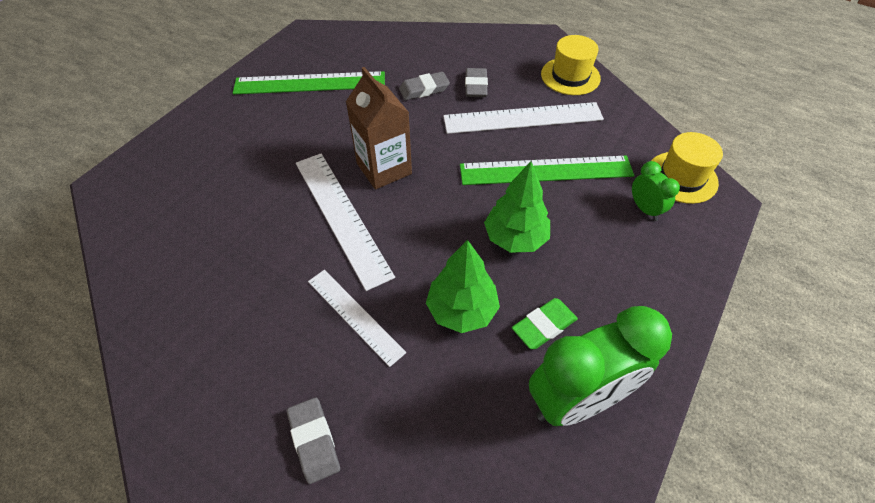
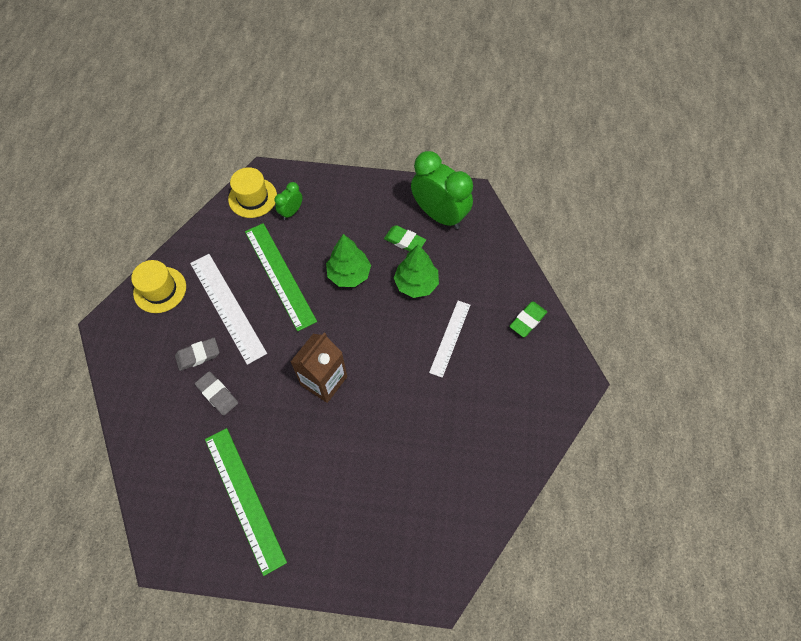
camera: 115 degrees left, 10 degrees up
(314, 441) = (527, 320): grey eraser -> green eraser
(342, 216) = (381, 386): white ruler -> none

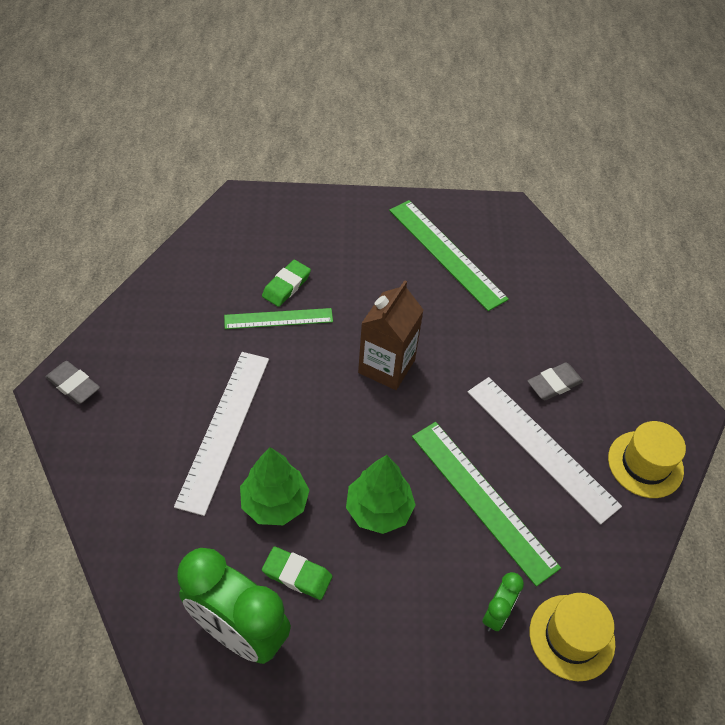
camera: 170 degrees right, 10 degrees down
(217, 394) = (512, 343): grey eraser -> grey eraser (73, 385)
(406, 433) = (278, 319): none -> green ruler
(450, 338) = (224, 429): white ruler -> white ruler, size x1.59
(527, 320) = (110, 461): green eraser -> green eraser (286, 286)

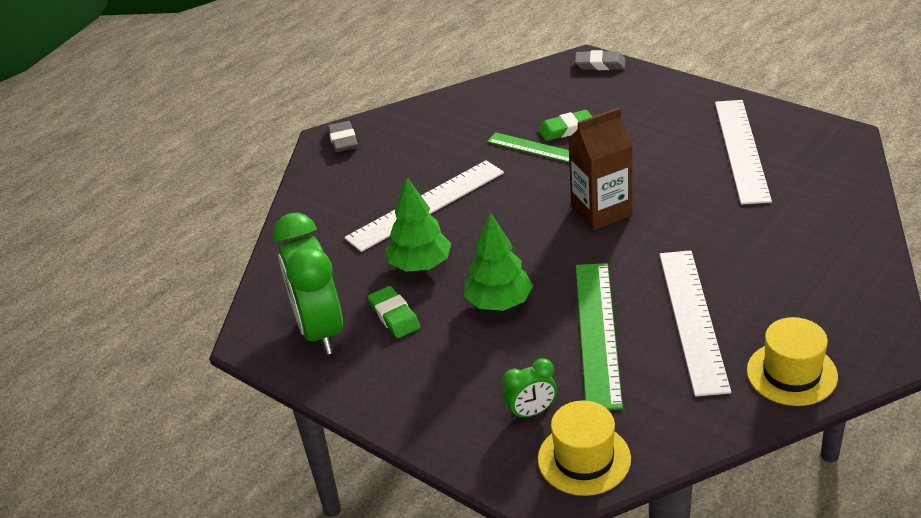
camera: 45 degrees right, 15 degrees down
(446, 253) = (742, 150): green ruler -> white ruler
(554, 384) = (755, 279): grey eraser -> grey eraser (600, 64)

